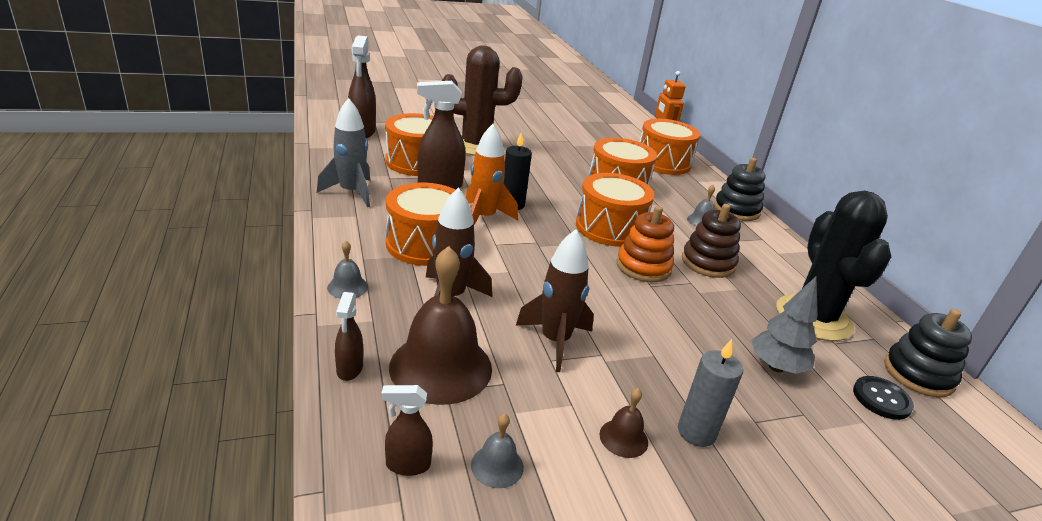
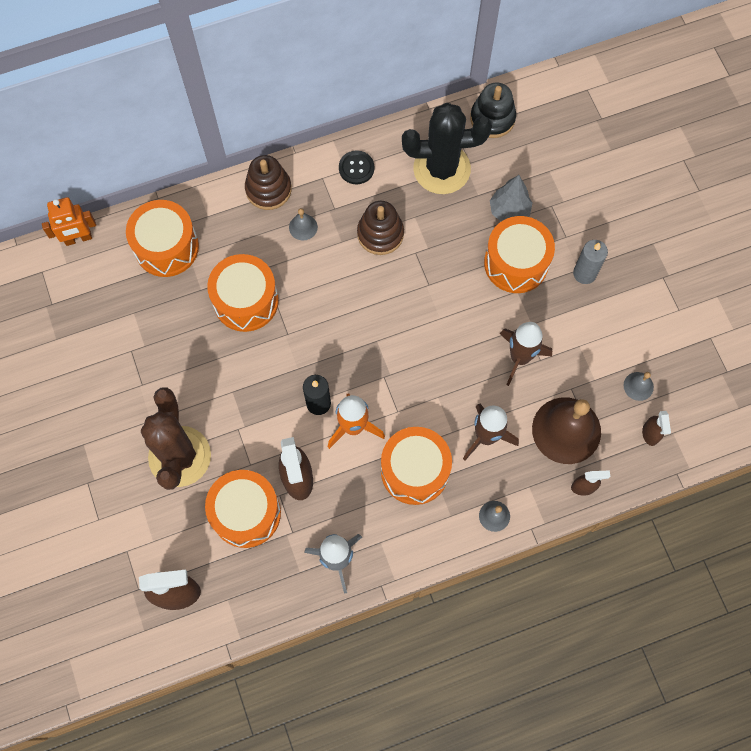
camera: 90 degrees left, 40 degrees up
(609, 228) = (340, 313): orange drum -> orange drum (516, 263)
(623, 438) = (600, 316): brown bell -> none
(643, 267) = (401, 288): orange stacking toy -> none
(736, 210) = (268, 189): black stacking toy -> brown stacking toy
(881, 399) = (525, 152): black button -> black button (356, 168)

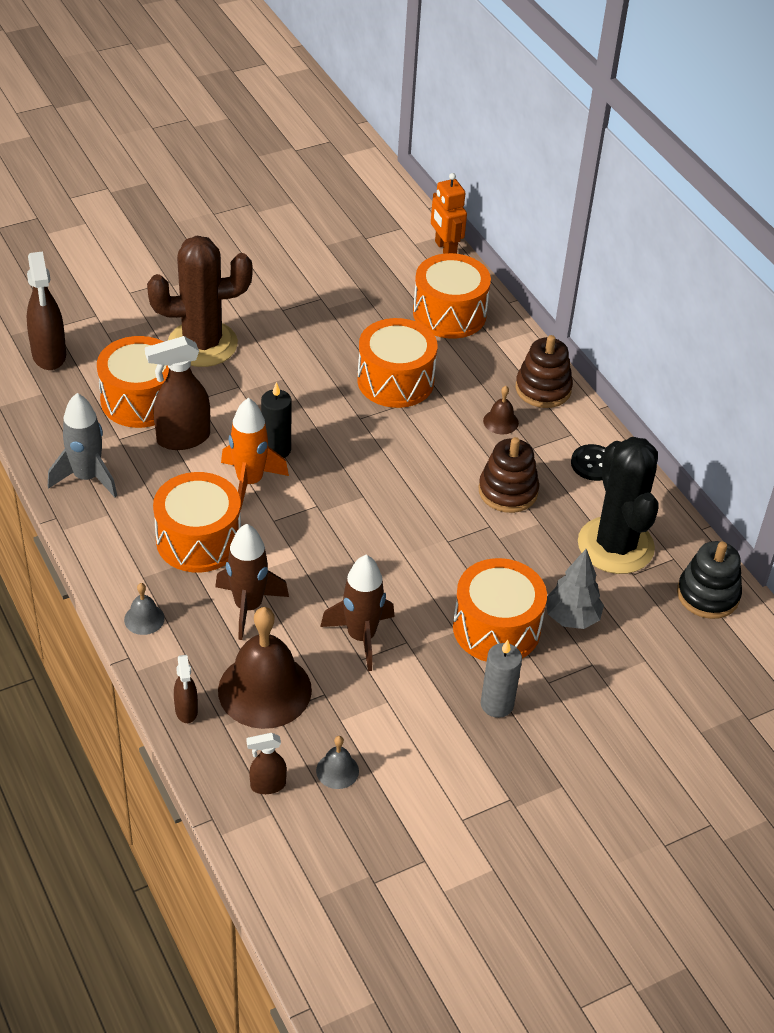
camera: 80 degrees right, 25 degrees down
(303, 227) = (500, 421): grey bell -> brown bell

